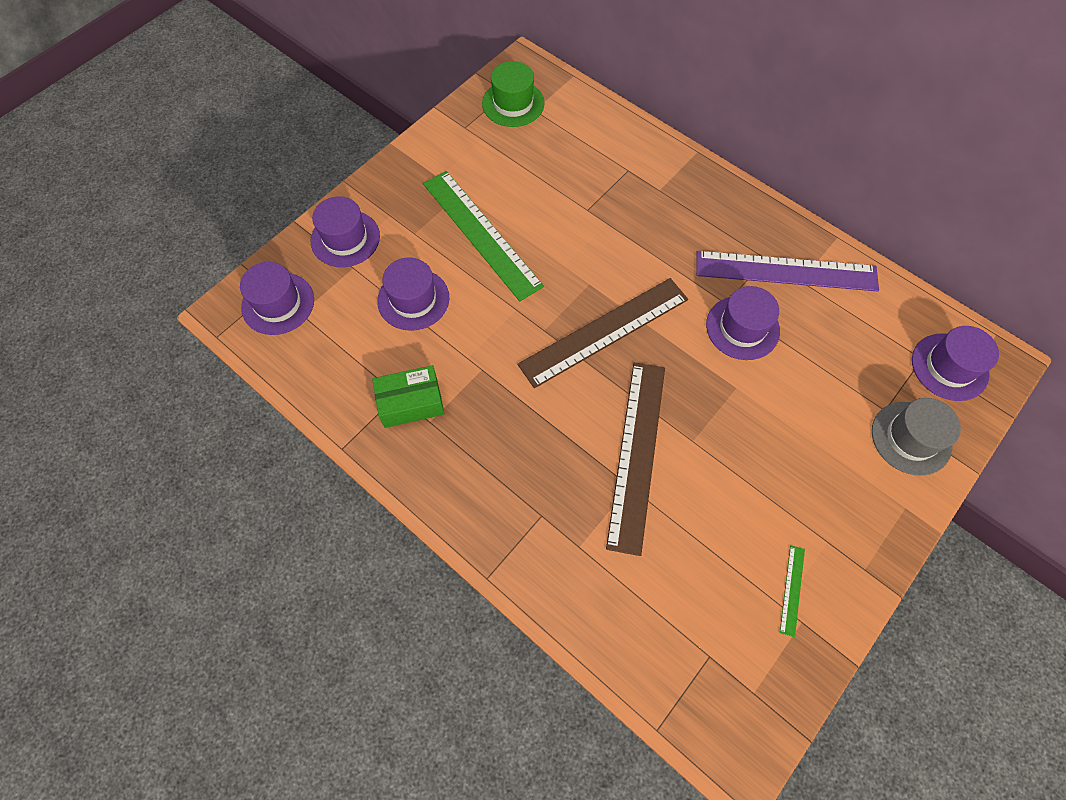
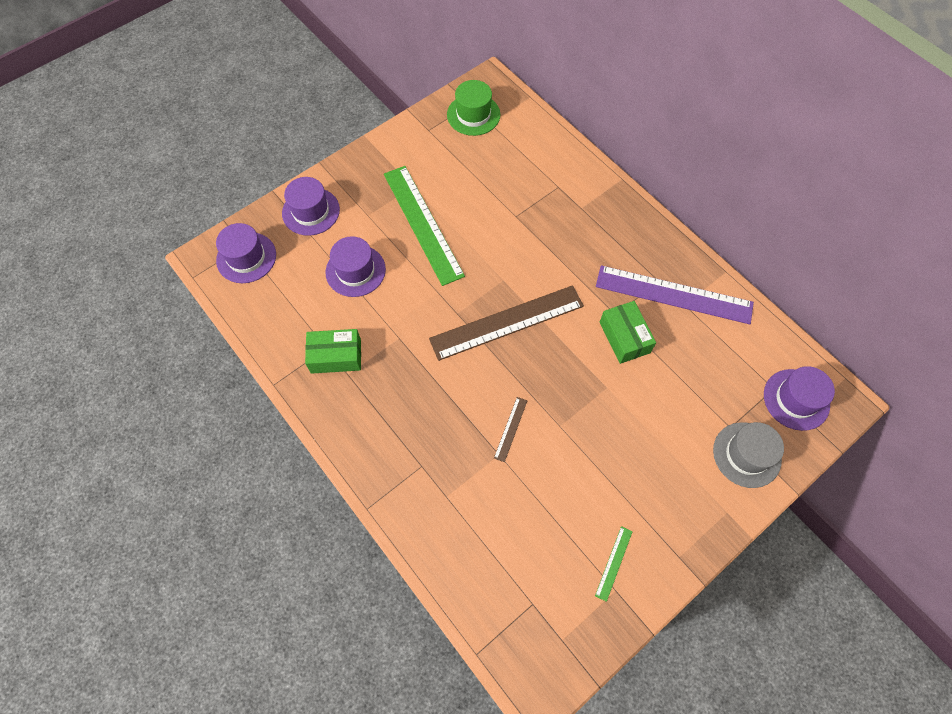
camera: 10 degrees right, 0 degrees up
(636, 454) = (510, 429): brown ruler -> brown ruler, size x0.41
(742, 327) = (624, 337): purple hat -> green box

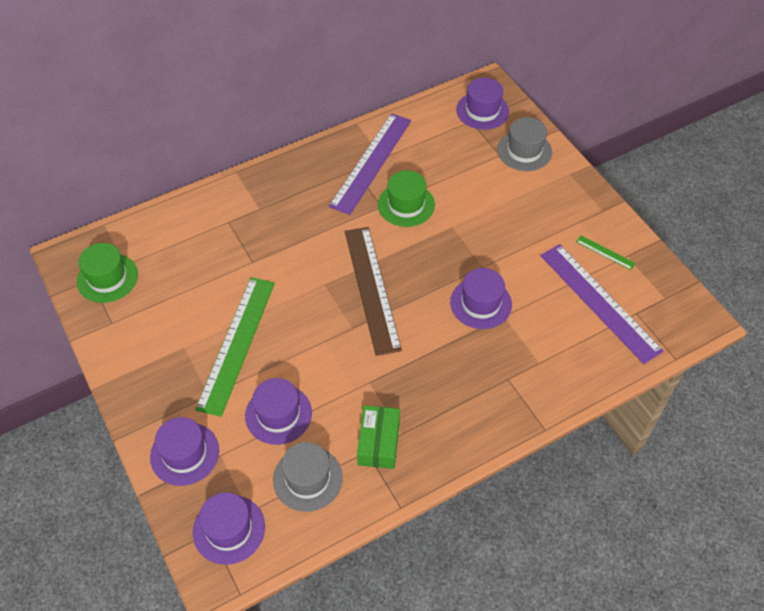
camera: 80 degrees left, 10 degrees down
(295, 305) = (307, 478): none -> grey hat
(423, 223) = (236, 344): green ruler -> green ruler turned 60 degrees counterclockwise
(510, 429) = (480, 303): brown ruler -> purple hat
(539, 559) = (599, 302): none -> purple ruler
(624, 337) = (406, 204): green box -> green hat

